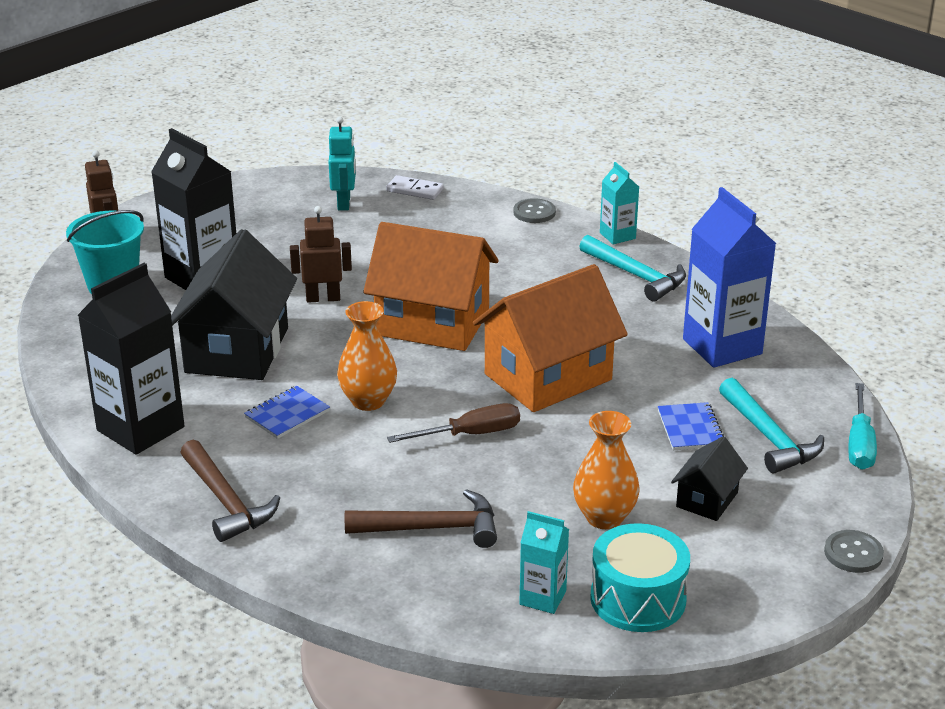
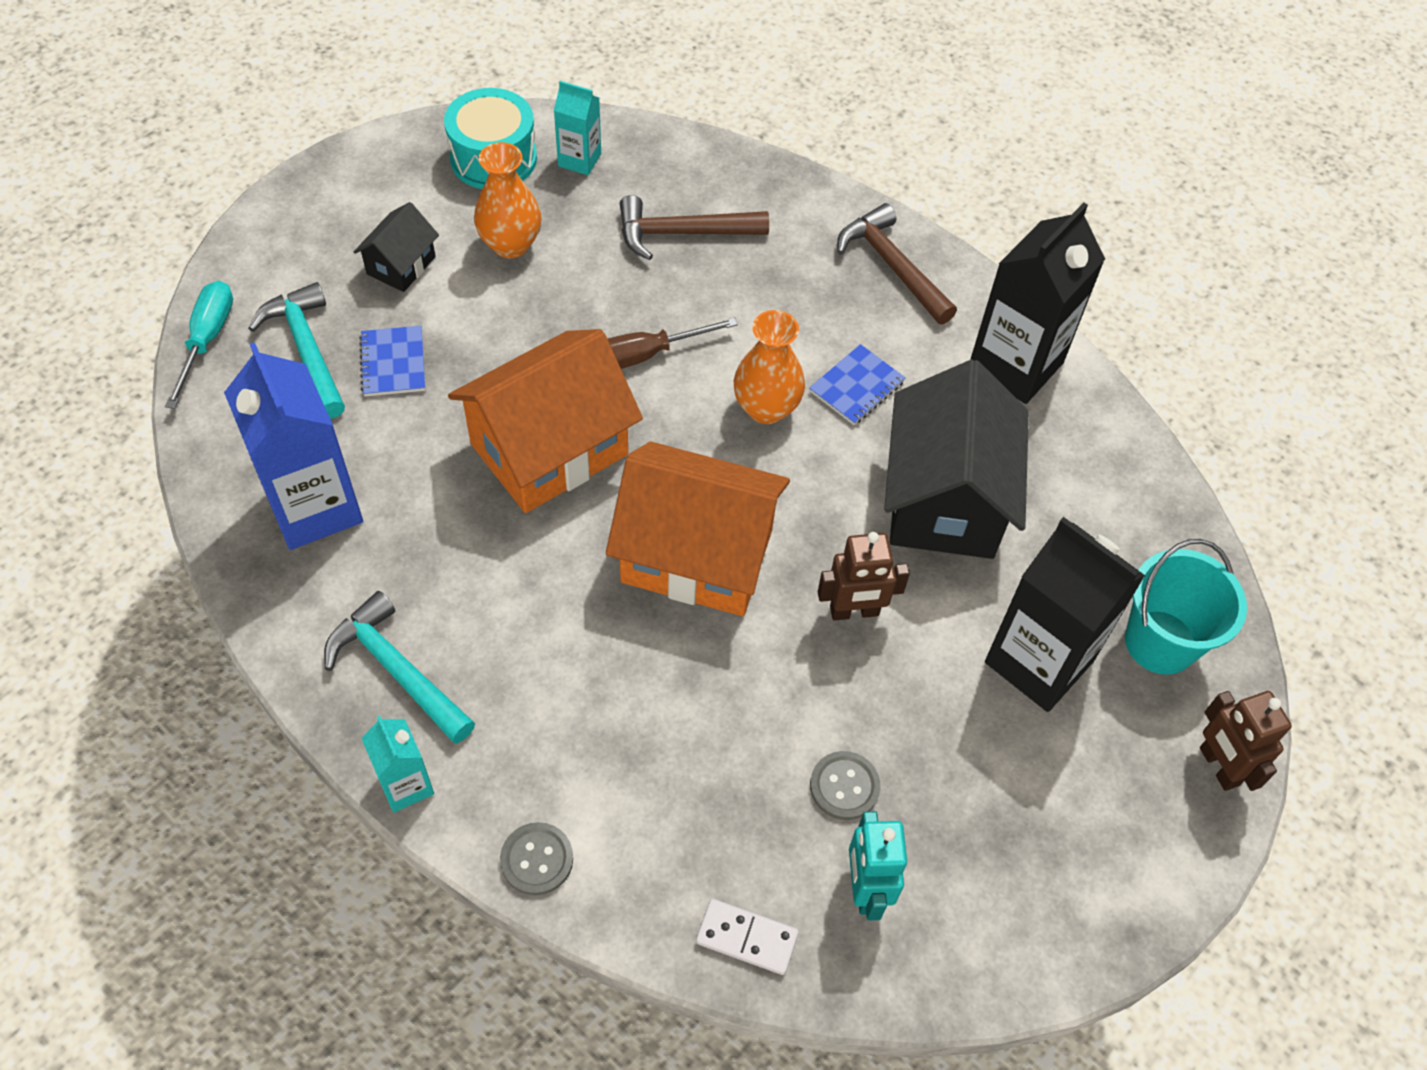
camera: 175 degrees right, 25 degrees up
(853, 553) = (276, 202): grey button -> grey button (844, 786)

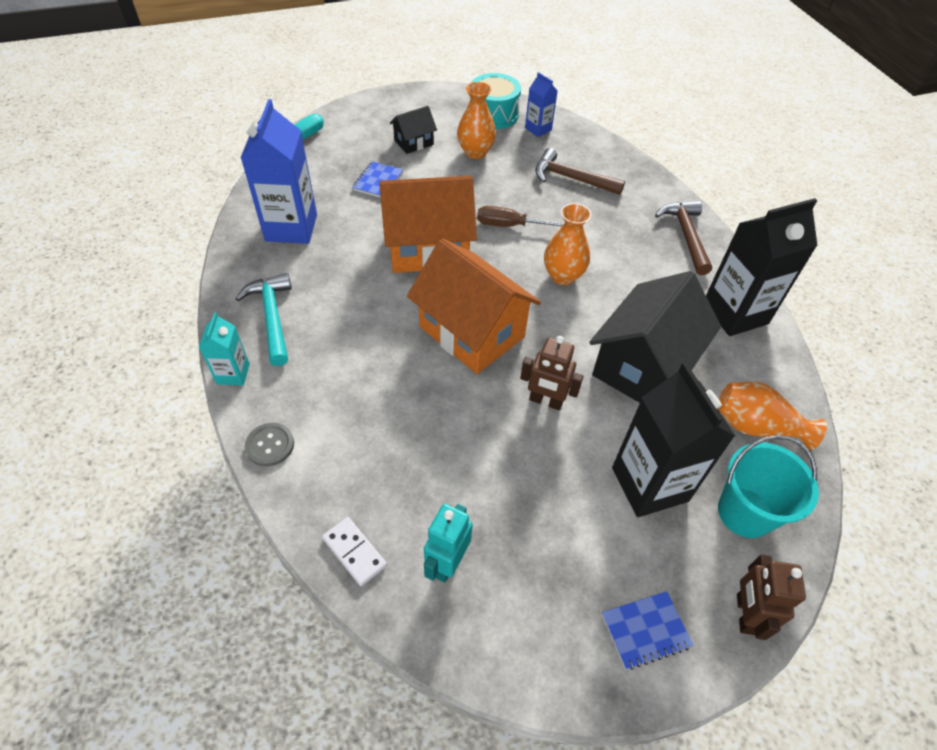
camera: 30 degrees right, 5 degrees down
(307, 350) = (341, 161): turquoise hammer -> none
(579, 160) = (538, 129): turquoise carton -> blue carton
(844, 786) = (474, 495): grey button -> none
(857, 387) = (625, 286): blue notebook -> blue notebook (645, 631)
(1118, 520) = (756, 426): none -> orange vase

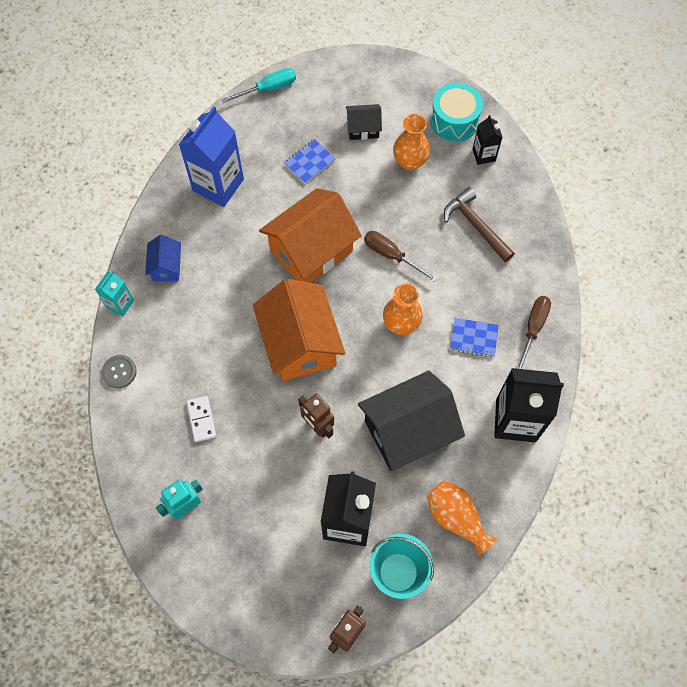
camera: 30 degrees right, 15 degrees up
(272, 317) = (166, 266): turquoise hammer -> blue house
(354, 552) = (135, 472): white domino -> white domino (201, 419)
(428, 248) = (311, 250): orange house -> orange house turned 60 degrees counterclockwise
(538, 129) = (483, 155): blue carton -> black carton
(645, 631) = (278, 609): blue notebook -> blue notebook (474, 338)
(686, 236) = (533, 329): brown hammer -> brown screwdriver

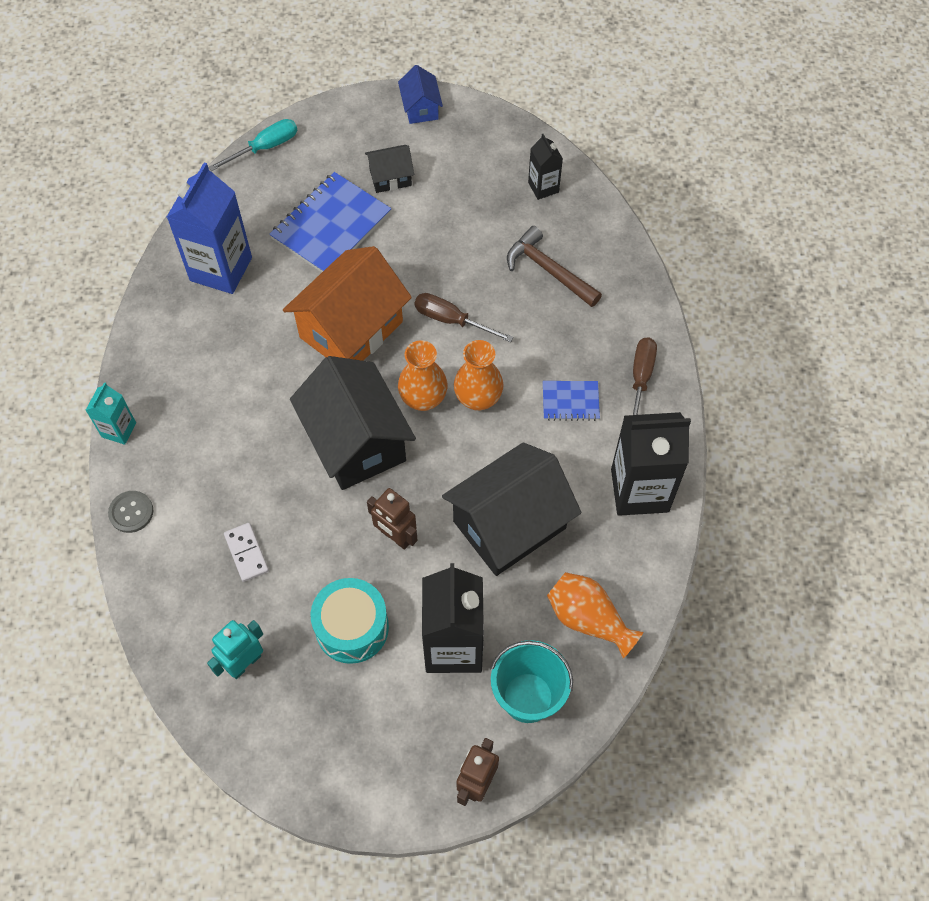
camera: 10 degrees left, 5 degrees down
(166, 266) = (171, 376): blue house -> blue house (420, 108)
(300, 343) = (356, 441): orange house -> black house
(309, 162) = (331, 226): blue notebook -> blue notebook, size x1.92
(410, 161) = (454, 207): orange vase -> orange vase (423, 399)
(454, 121) = (500, 153): turquoise drum -> turquoise drum (352, 627)

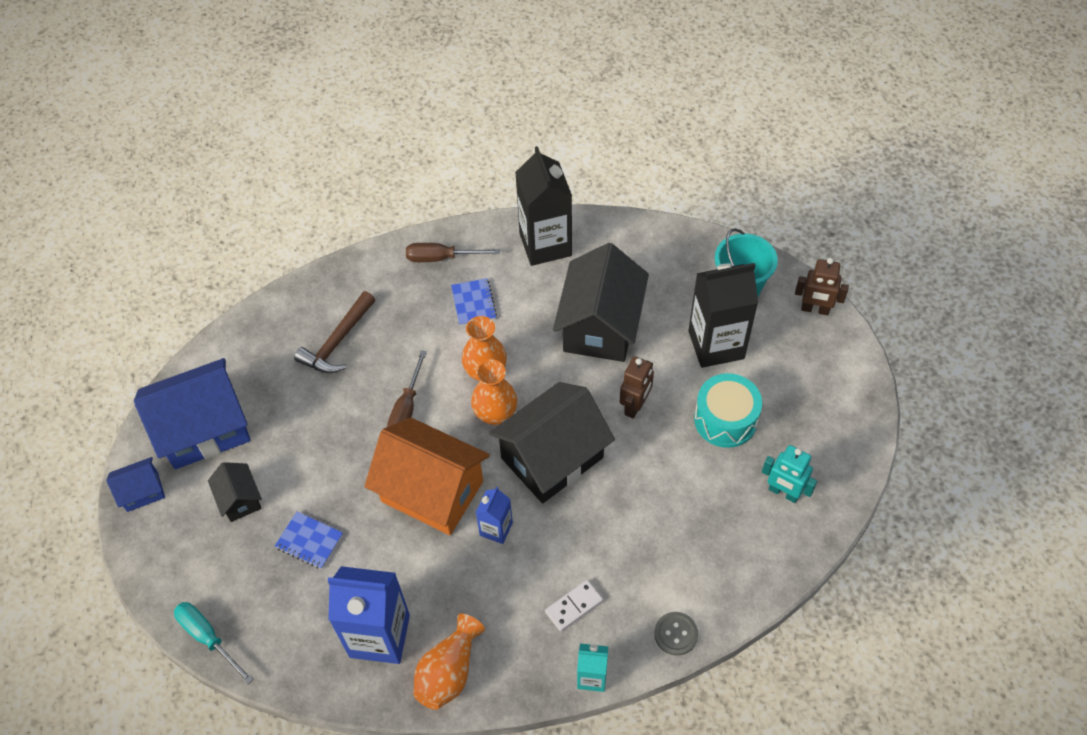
camera: 100 degrees left, 5 degrees down
(246, 553) = (685, 519): white domino -> white domino (574, 606)
(293, 377) = (496, 529): none -> blue carton
(331, 226) = (309, 541): blue notebook -> blue notebook, size x0.52
(473, 155) = (204, 429): none -> blue house
(509, 525) = (600, 326): black house -> black house turned 60 degrees clockwise
(543, 187) = (240, 362): black carton -> none
(588, 619) = (664, 261): orange vase -> orange vase (449, 672)

